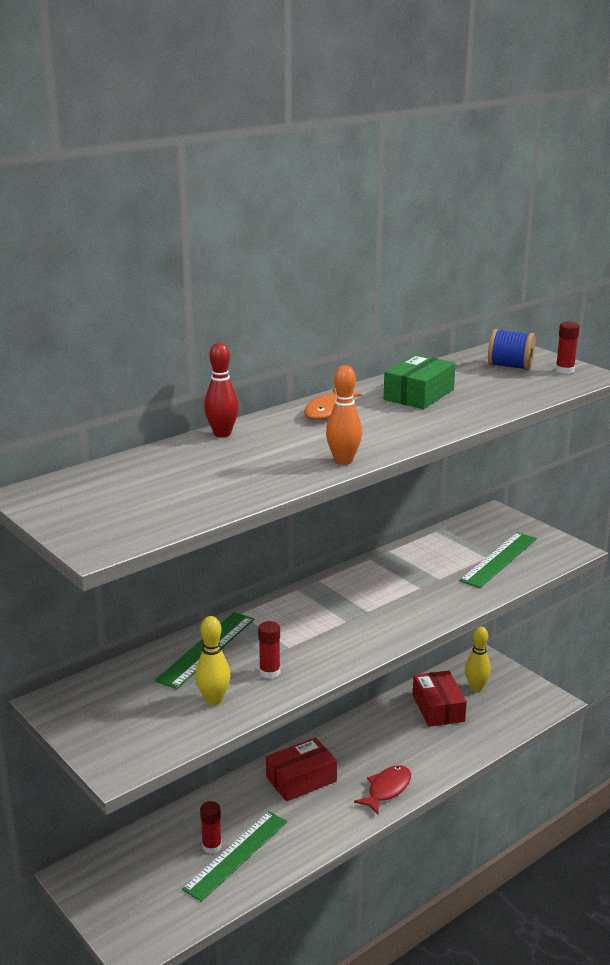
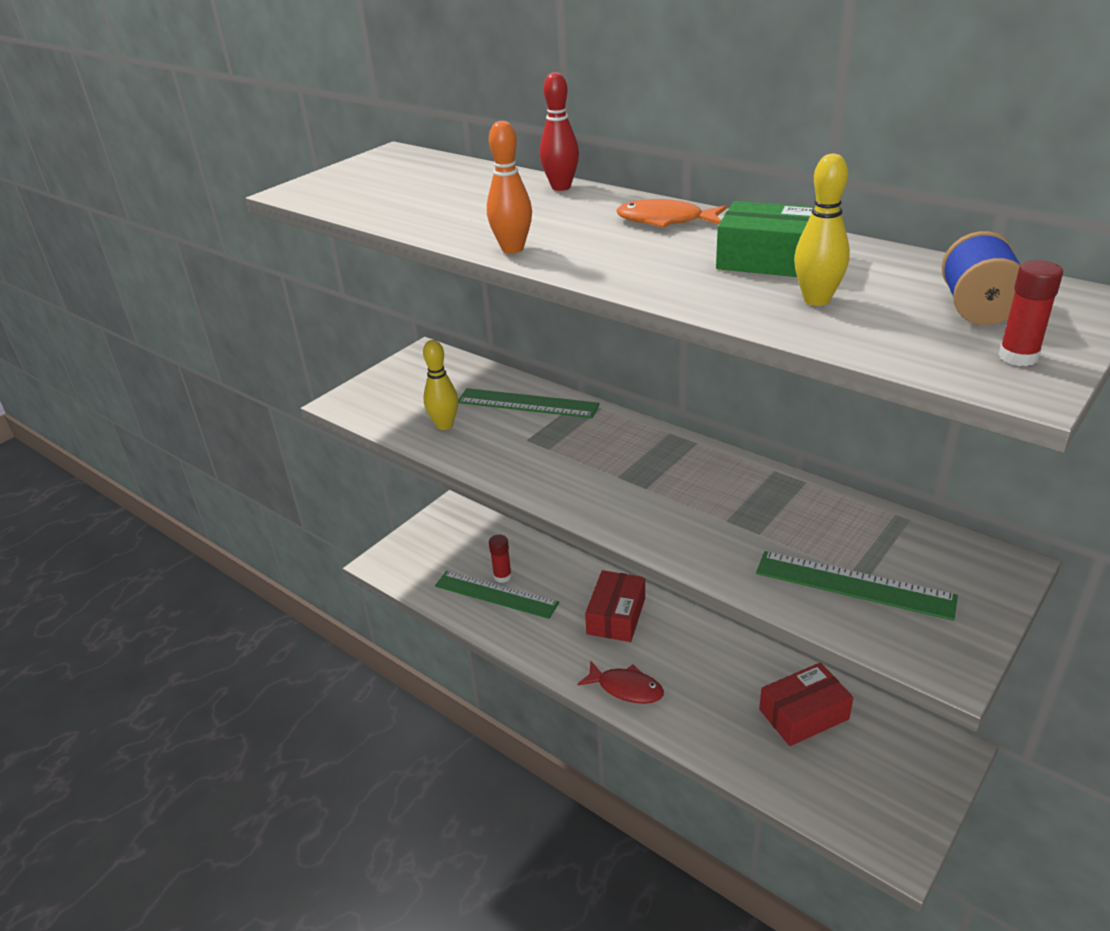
camera: 80 degrees right, 10 degrees up
(269, 672) = (499, 446): red glue stick -> none
(301, 779) = (616, 616): red box -> red box turned 60 degrees clockwise
(476, 687) = (874, 750): yellow bowling pin -> yellow bowling pin (816, 300)

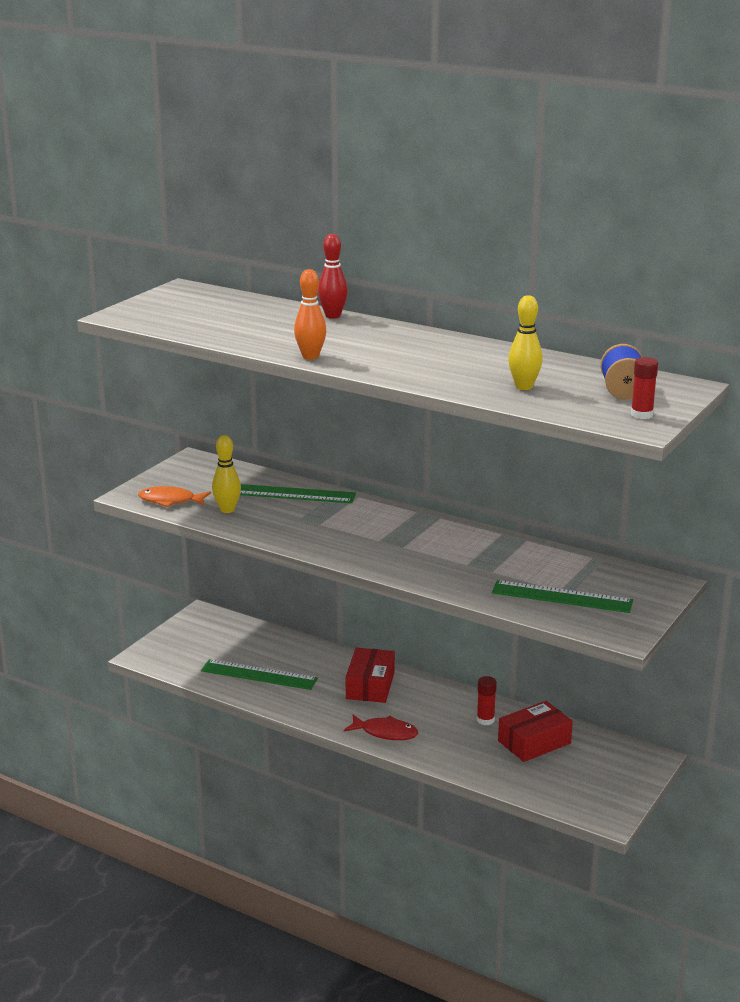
camera: 10 degrees left, 10 degrees down
(502, 576) = (262, 662): red glue stick -> red glue stick (485, 720)
(665, 221) = (416, 340): orange fish -> orange fish (170, 501)
(771, 260) = (493, 364): green box -> none

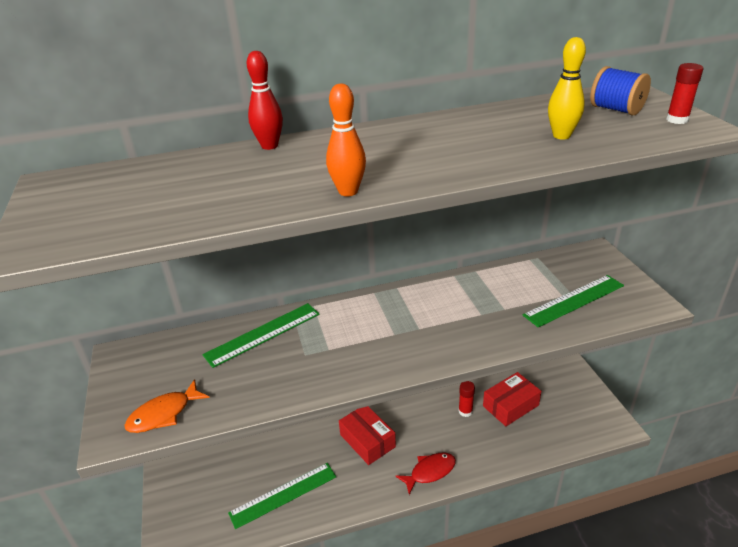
camera: 45 degrees left, 10 degrees up
(227, 510) = (232, 387): yellow bowling pin -> none
(534, 742) = (510, 405): red box -> red box turned 45 degrees clockwise

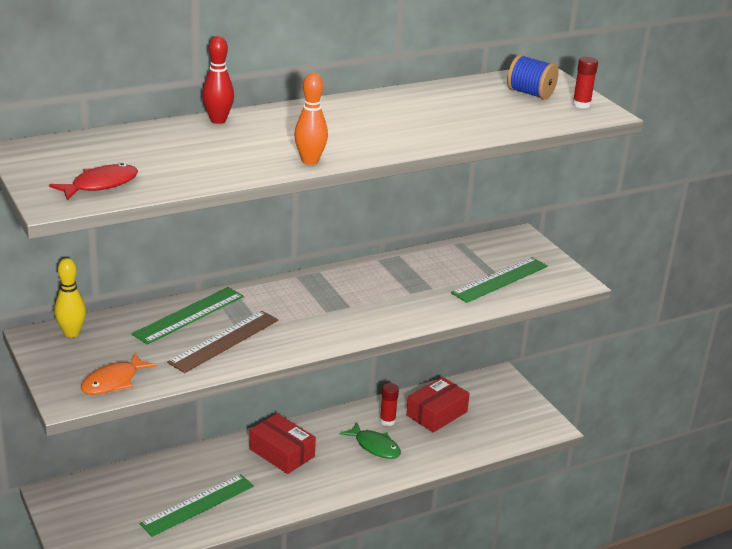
camera: 15 degrees left, 5 degrees down
(286, 367) = (224, 341): none -> brown ruler
(430, 472) = (356, 476): red fish -> red fish (100, 185)
(451, 439) = (375, 446): none -> green fish
(561, 136) = (483, 117): yellow bowling pin -> yellow bowling pin (71, 333)

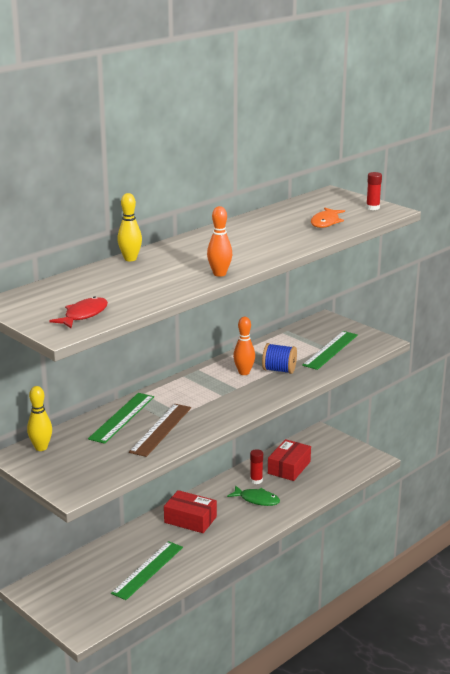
camera: 15 degrees left, 5 degrees down
(113, 382) = (97, 473): orange fish -> orange fish (326, 222)
(218, 120) = (130, 259): red bowling pin -> yellow bowling pin
(372, 287) = (244, 372): none -> orange bowling pin
(530, 93) = (333, 206): blue spool -> blue spool (279, 370)

